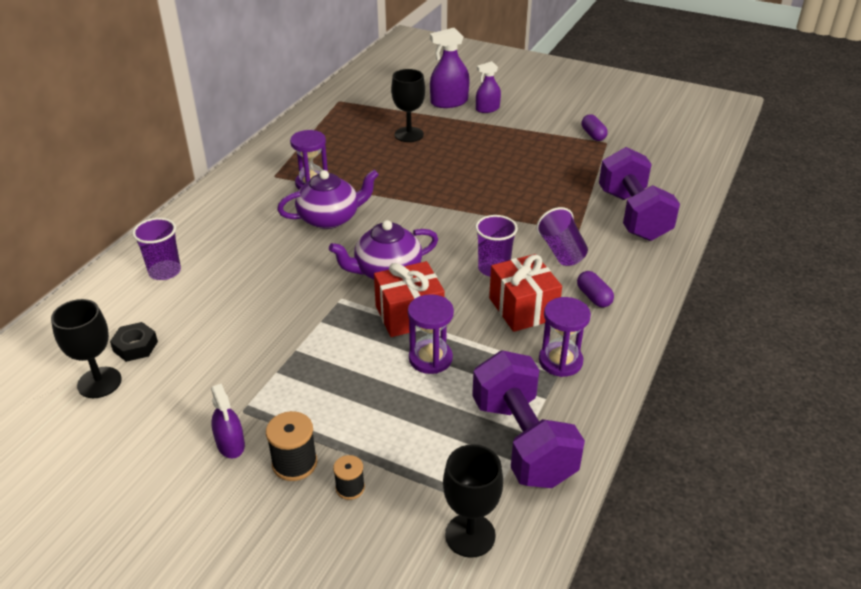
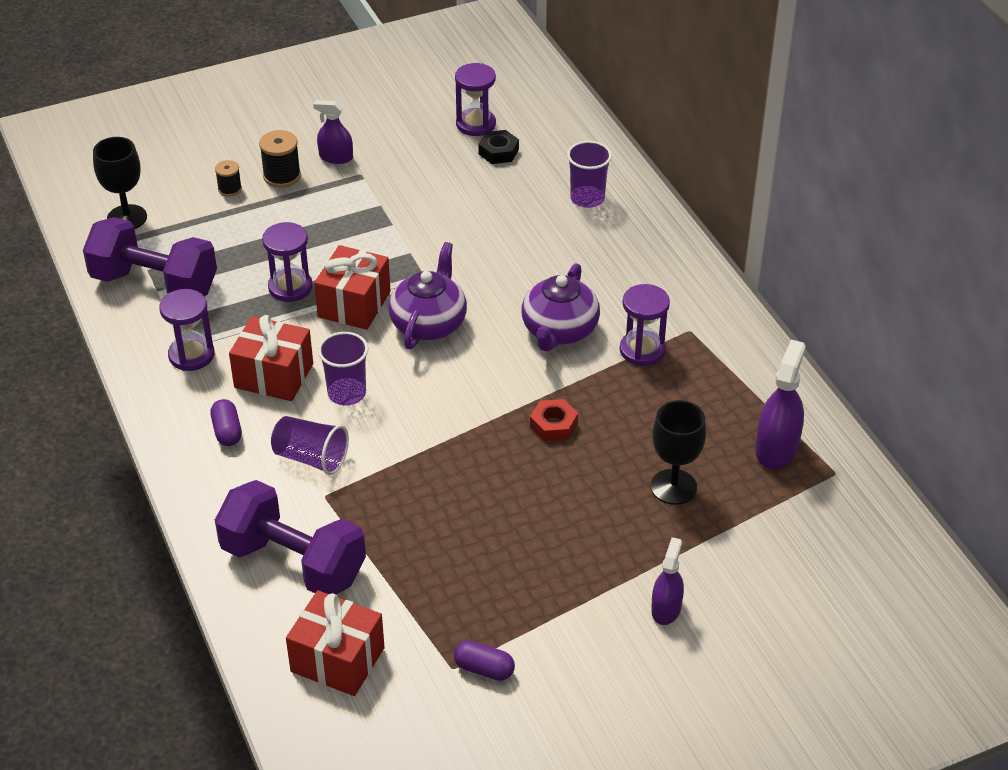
camera: 130 degrees right, 5 degrees up
(99, 382) = (476, 124): black goblet -> purple hourglass
(414, 185) = (553, 425): none -> red nut
(449, 102) = (725, 581): purple spray bottle -> purple spray bottle (776, 448)
(593, 297) = (227, 431): purple capsule -> purple capsule turned 60 degrees clockwise
(657, 172) = (337, 660): none -> red gift

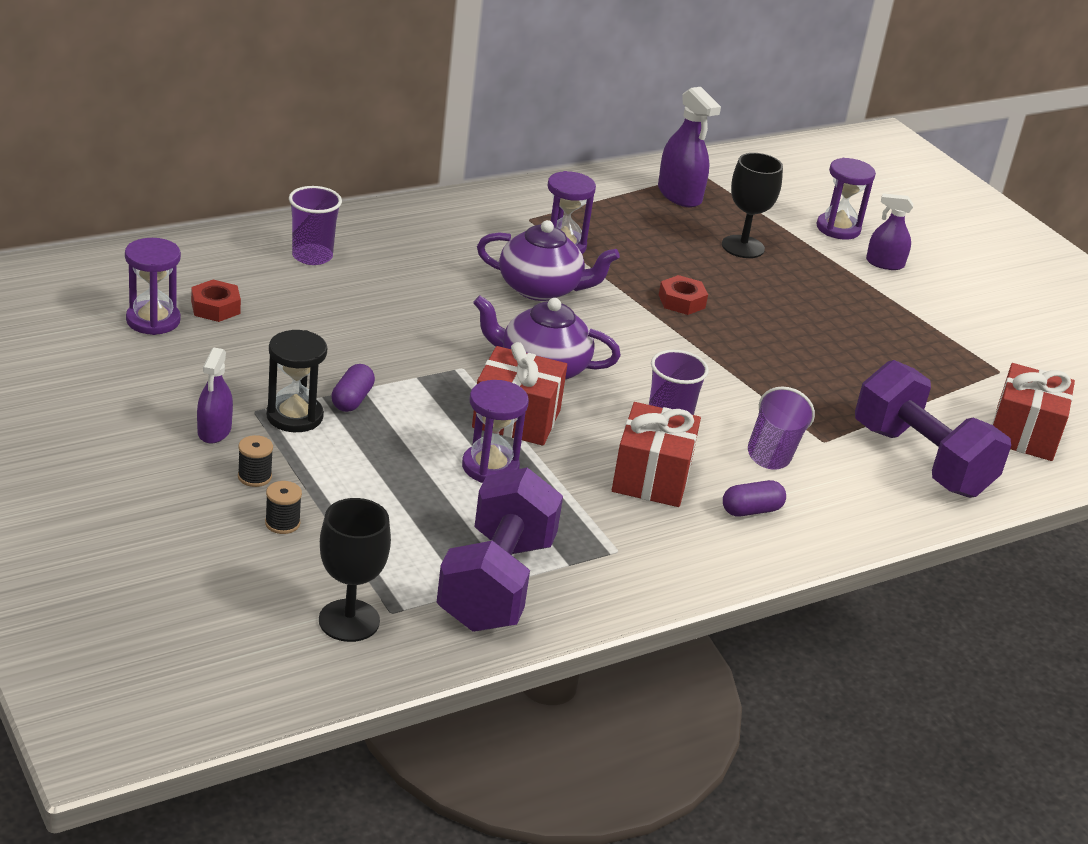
camera: 100 degrees left, 10 degrees down
(191, 355) = (629, 544): purple hourglass -> purple hourglass (838, 228)
(282, 176) = (254, 477): black spool -> black spool, size x0.63
(293, 563) = (921, 461): purple dumbbell -> purple dumbbell turned 60 degrees counterclockwise
(354, 192) = (294, 416): none -> black hourglass
(484, 669) = (992, 355): purple capsule -> purple capsule (352, 400)
(498, 152) = (215, 307): black nut -> red nut
(776, 448) = (679, 195): purple spray bottle -> purple spray bottle turned 135 degrees counterclockwise

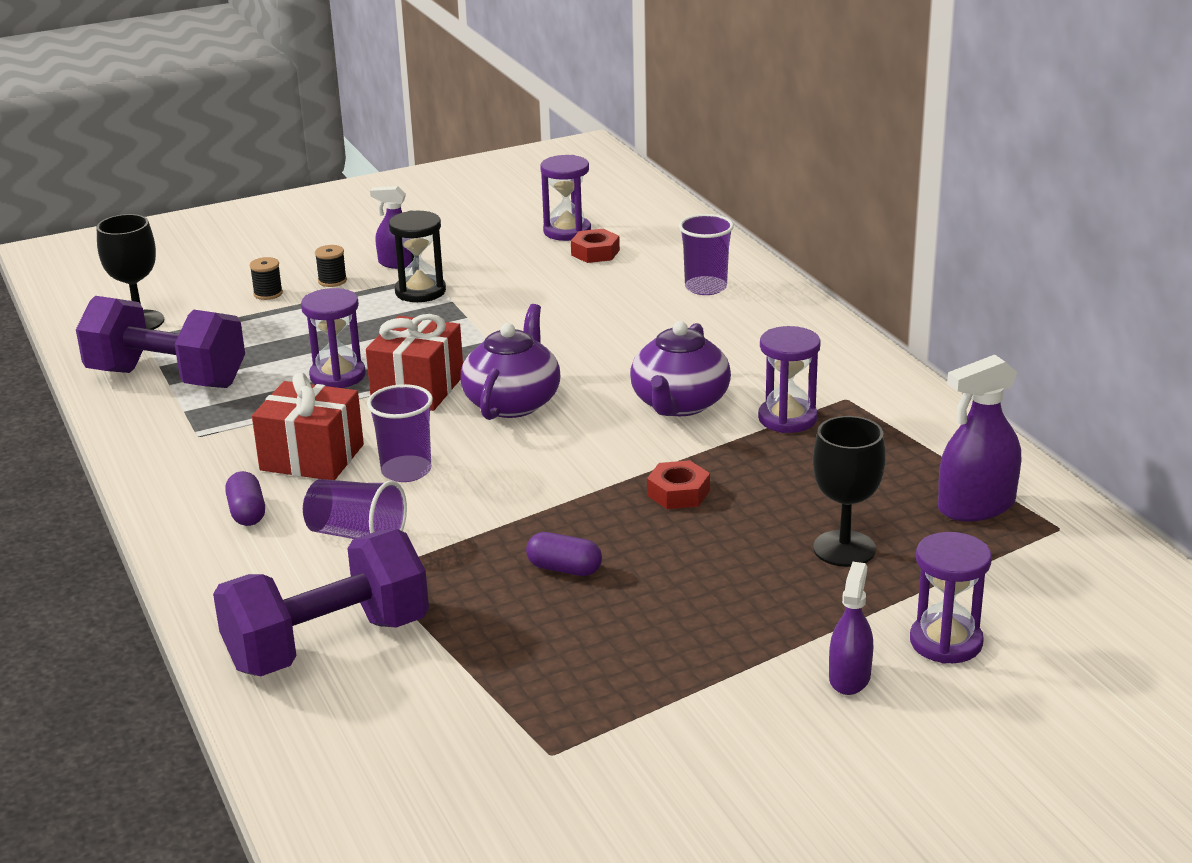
camera: 100 degrees right, 5 degrees down
(352, 400) = (448, 313): purple capsule -> purple capsule (564, 569)
(1024, 434) = (385, 750): red gift -> none

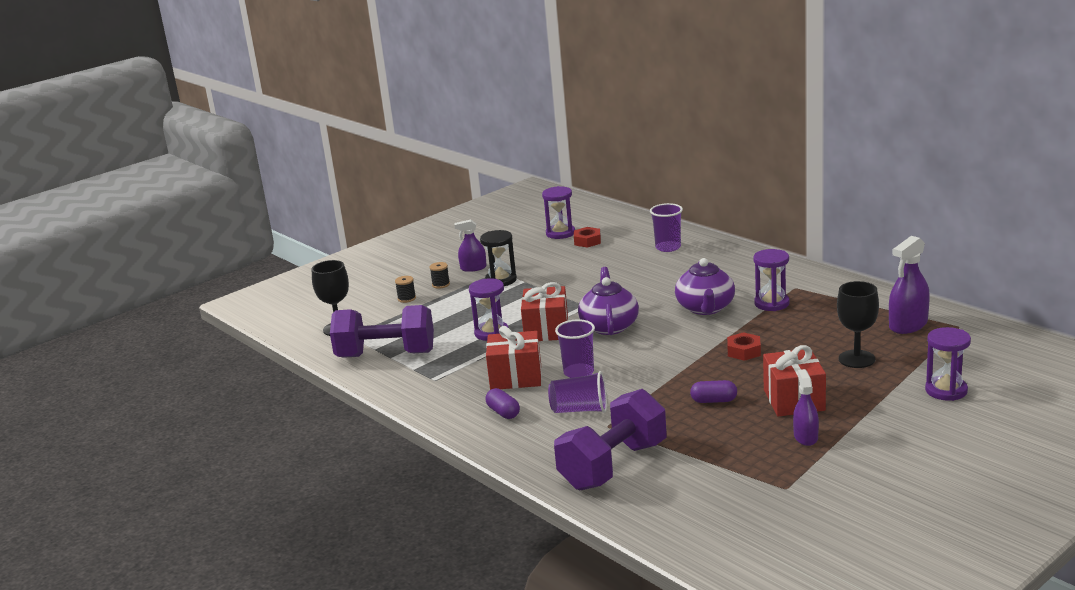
camera: 15 degrees left, 5 degrees down
(687, 598) = (794, 400): none -> red gift
(849, 677) = (911, 417): purple spray bottle -> purple spray bottle (805, 437)

